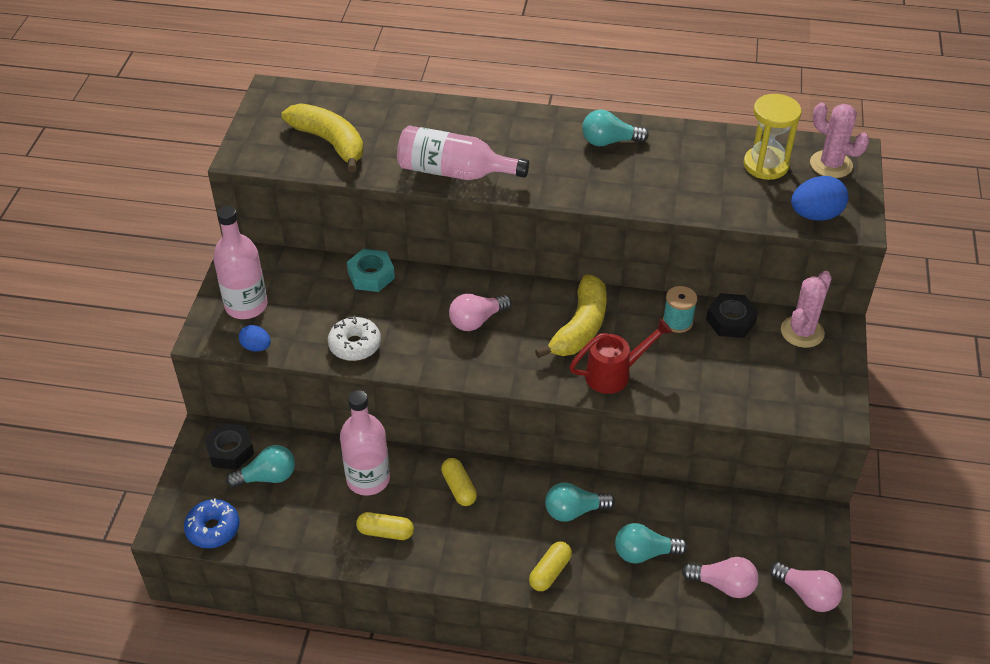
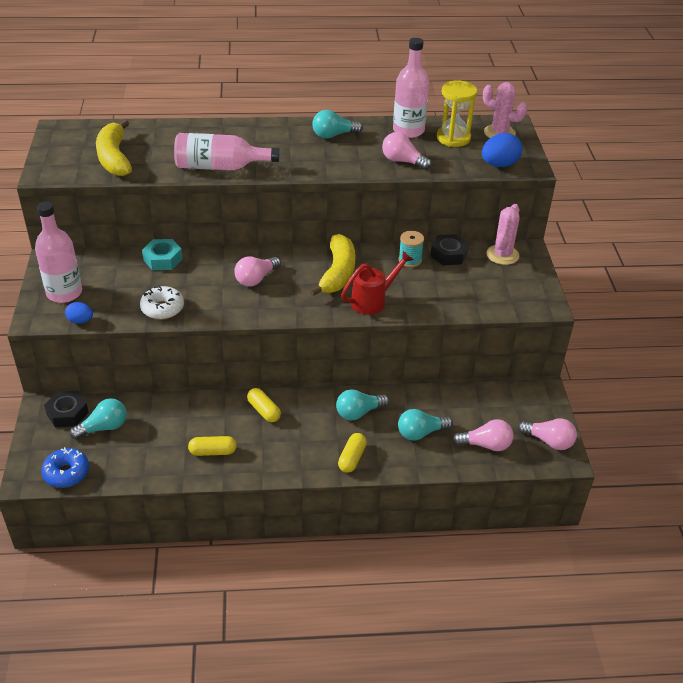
camera: 15 degrees left, 5 degrees down
(330, 142) = (114, 158): yellow banana -> yellow banana turned 135 degrees counterclockwise
(368, 479) = (188, 416): pink bottle -> pink bottle (408, 130)
(688, 193) = (402, 161): none -> pink light bulb

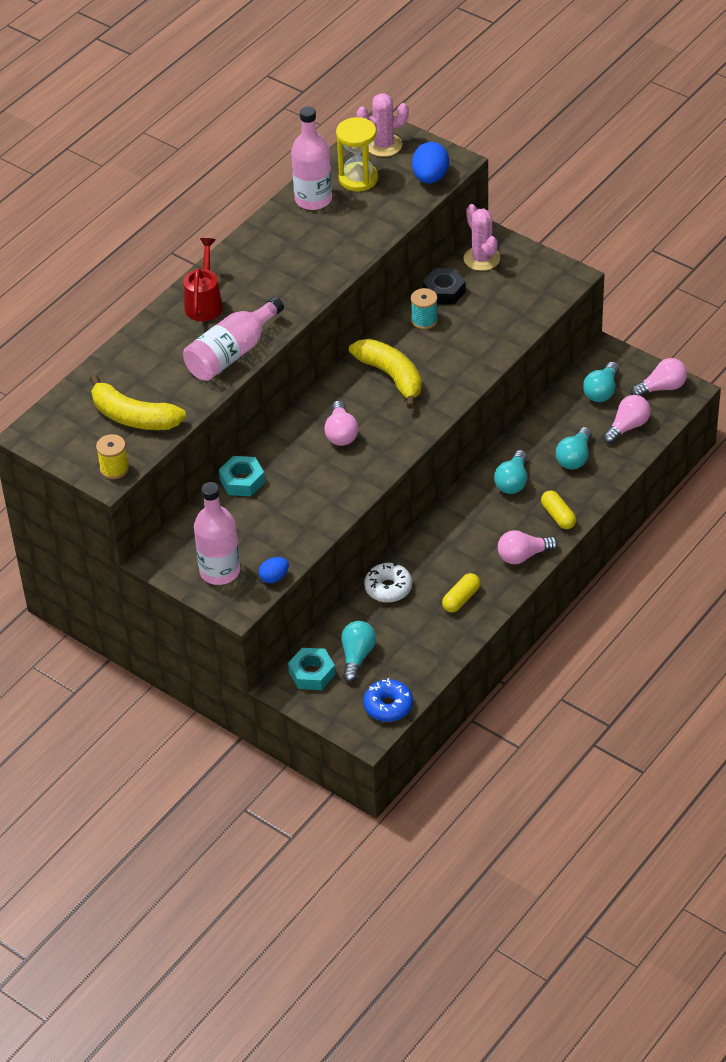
camera: 45 degrees left, 5 degrees up
(55, 173) = (114, 468): none -> yellow spool
(67, 413) = (312, 673): black nut -> turquoise nut
(162, 308) = (315, 515): white donut -> white donut (388, 588)
(264, 411) = (447, 541): yellow capsule -> none
(333, 135) = (264, 252): turquoise light bulb -> turquoise light bulb (601, 391)
(373, 301) = (452, 376): red watering can -> red watering can (204, 303)
(402, 161) = (357, 233): pink light bulb -> pink light bulb (523, 556)

